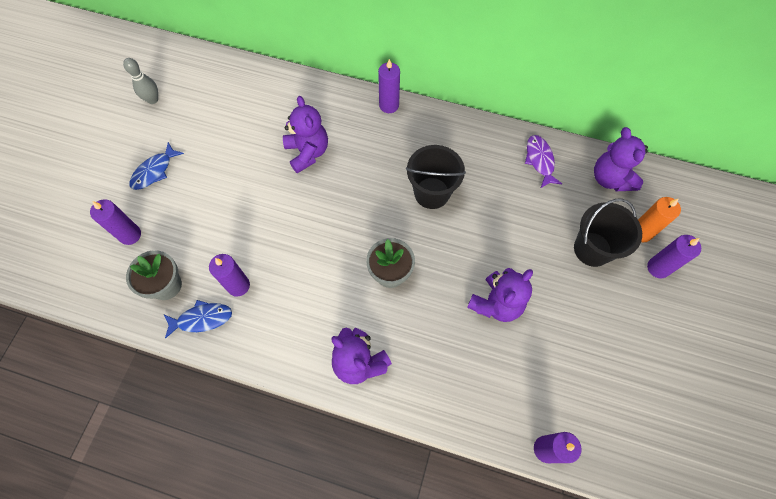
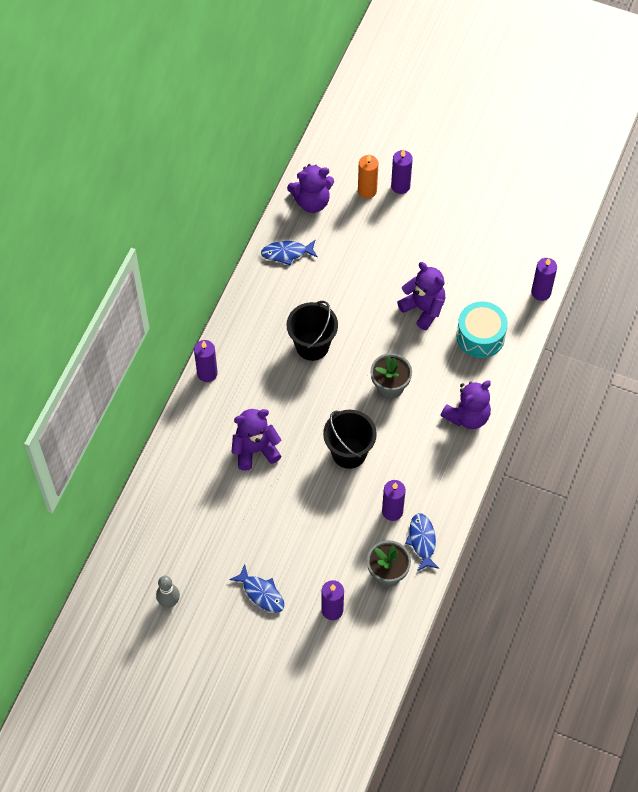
camera: 85 degrees left, 5 degrees down
(469, 372) = (480, 336): none -> turquoise drum
(539, 160) = (286, 253): purple fish -> blue fish
(592, 249) = (379, 229): black bucket -> black bucket (349, 453)

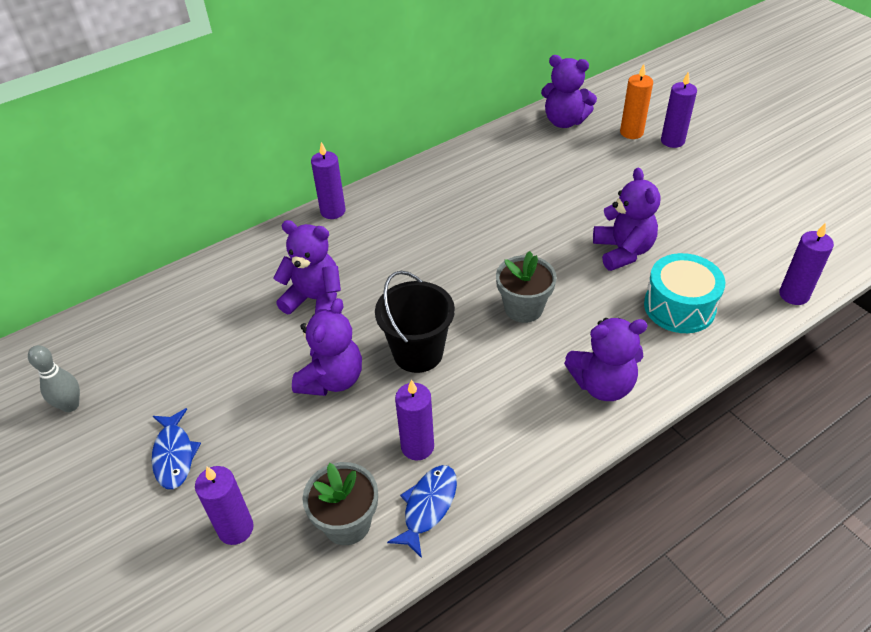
camera: 35 degrees right, 15 degrees down
(286, 253) = (504, 149): blue fish -> none
(312, 346) = (464, 233): black bucket -> none
(312, 498) = (332, 379): none -> purple teddy bear

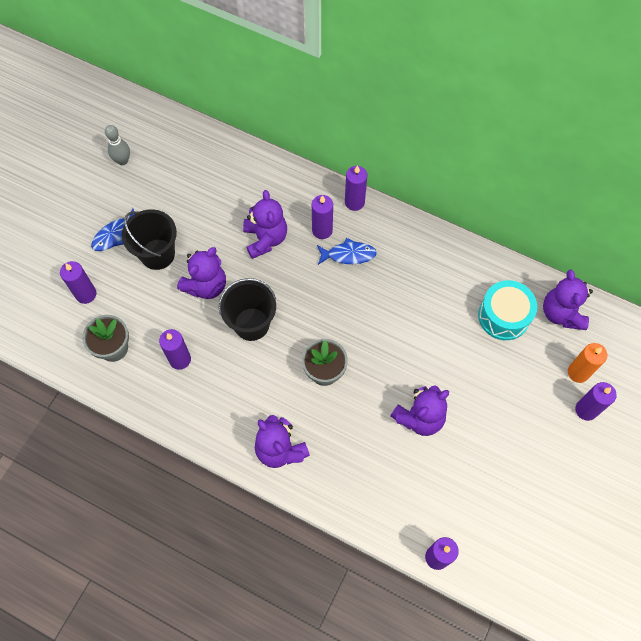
camera: 60 degrees right, 20 degrees up
(245, 416) = (157, 254): none -> black bucket
(332, 379) = (206, 285): purple teddy bear -> purple teddy bear turned 45 degrees counterclockwise
(345, 248) = (322, 230): none -> purple candle
(428, 506) = (142, 385): blue fish -> blue fish (348, 254)
(679, 307) = (380, 476): turquoise drum -> turquoise drum (503, 316)

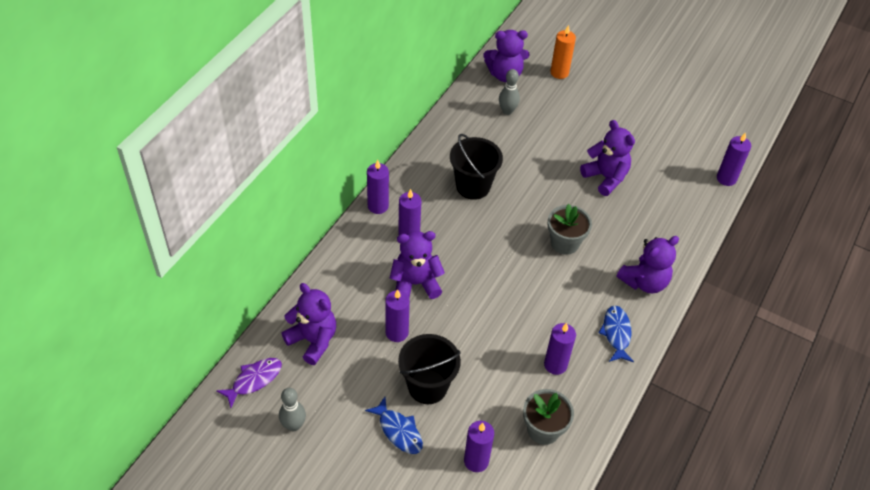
camera: 90 degrees left, 15 degrees down
(164, 129) = (254, 380): none -> purple fish
(206, 285) = (469, 339): purple teddy bear -> purple teddy bear (313, 340)
(251, 324) = (514, 300): black bucket -> black bucket (473, 186)
(348, 254) = (438, 215): blue fish -> blue fish (616, 333)
(503, 316) = (507, 111): turquoise drum -> grey bowling pin
(586, 410) = (592, 73): purple candle -> purple candle (397, 332)

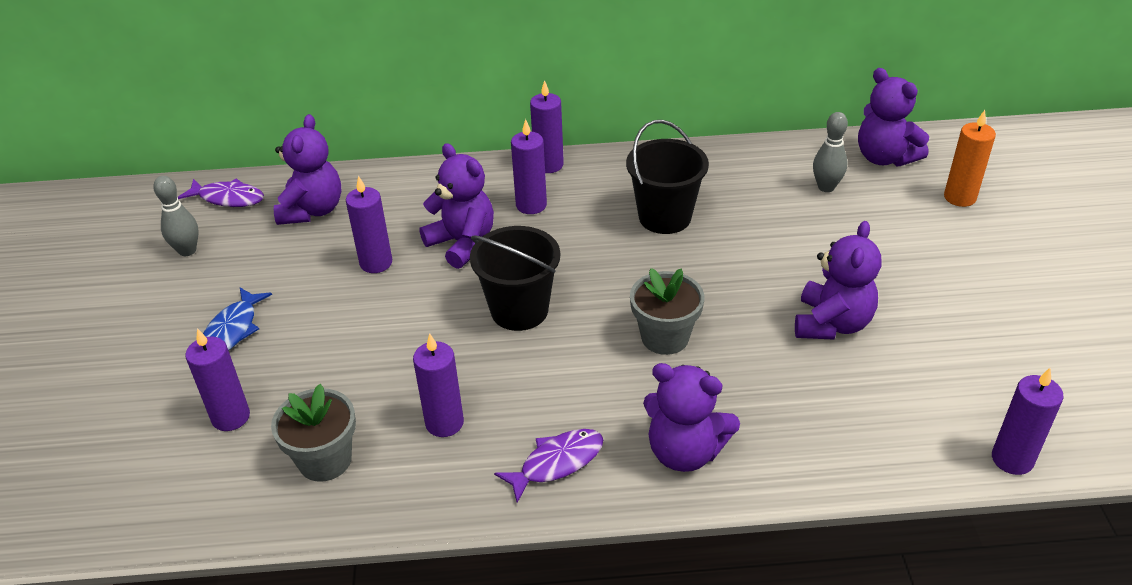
camera: 60 degrees right, 10 degrees down
(427, 386) = (315, 323): black bucket -> black bucket (519, 310)
(616, 333) = (557, 463): blue fish -> purple fish

